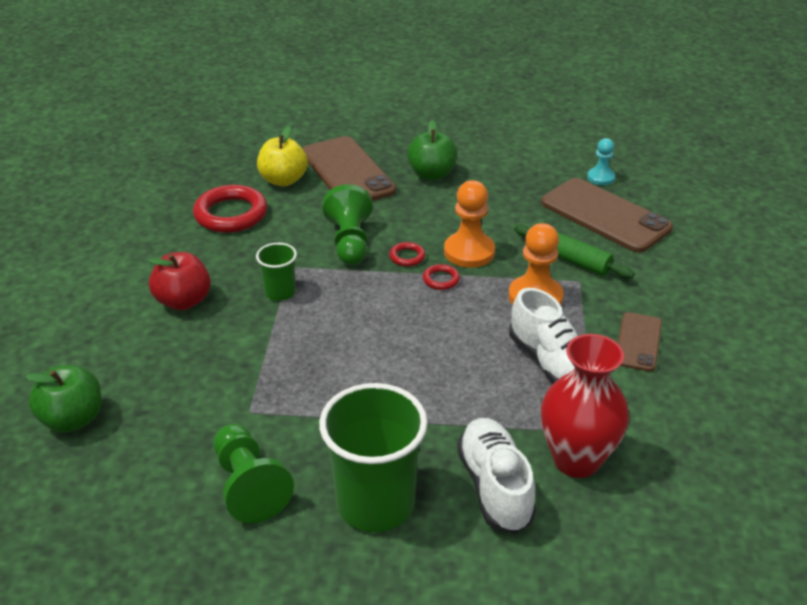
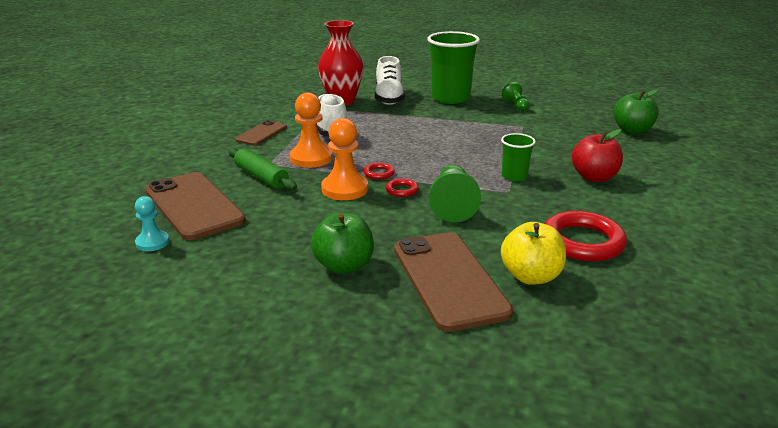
camera: 170 degrees left, 10 degrees down
(249, 486) = (516, 106): green pawn -> green pawn, size x0.60

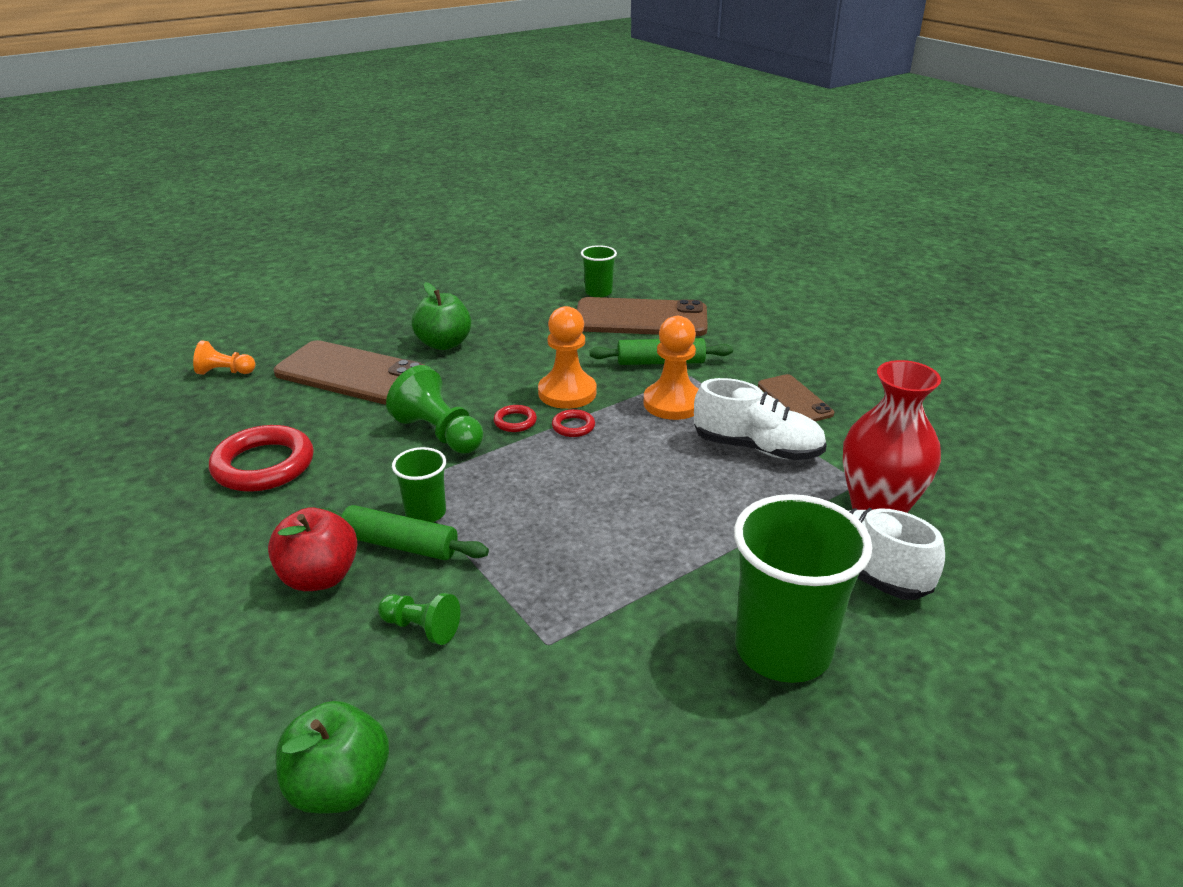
camera: 130 degrees right, 5 degrees up
(152, 242) = (598, 292): turquoise pawn -> green cup
(516, 106) = (646, 715): green pawn -> green pawn (421, 628)
(531, 276) = (286, 408): yellow apple -> none
(542, 171) = (400, 544): none -> green rolling pin
(555, 349) = (225, 372): none -> orange pawn

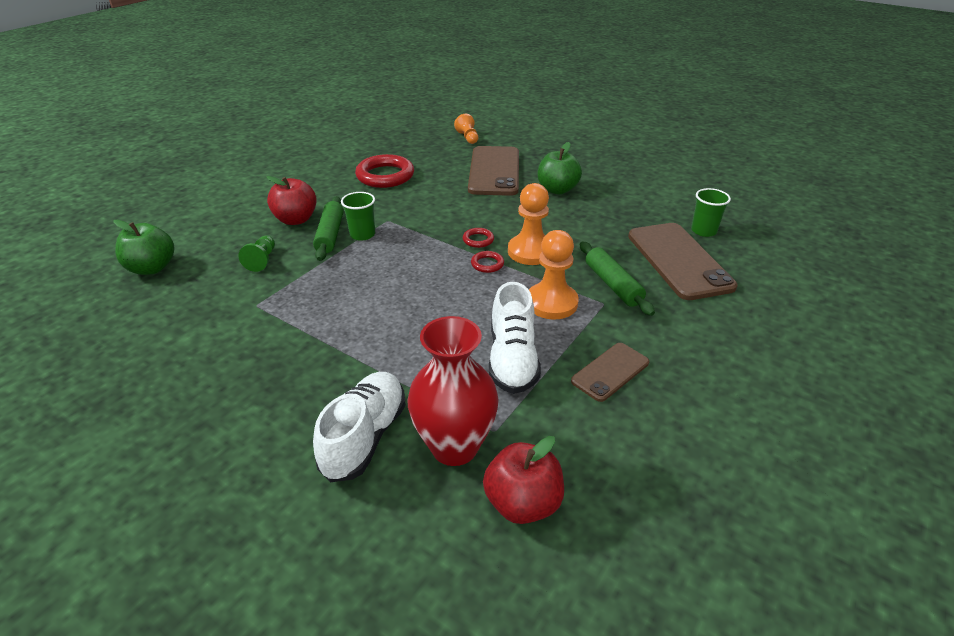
camera: 70 degrees right, 5 degrees up
(439, 434) = (446, 217): green pawn -> none
(782, 649) = (265, 407): green cup -> none
(952, 486) = (522, 503): none -> red apple

